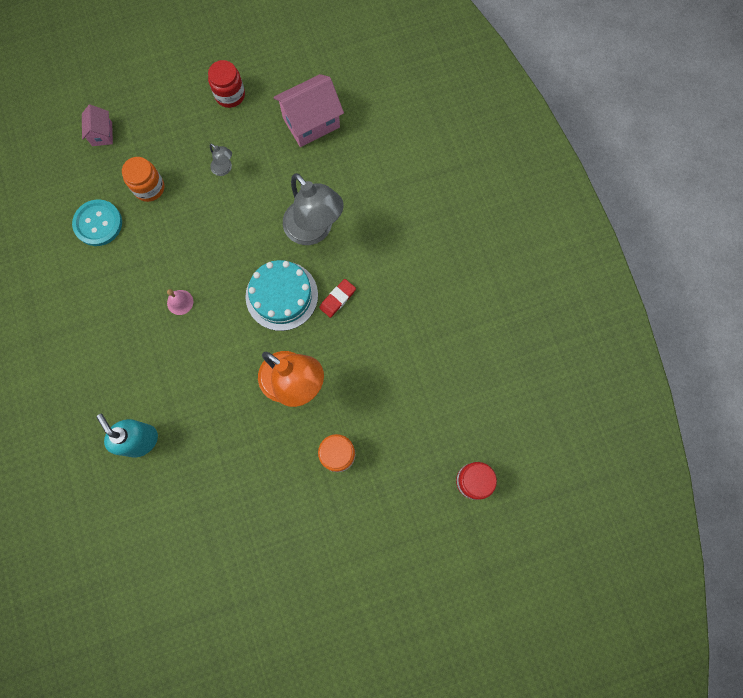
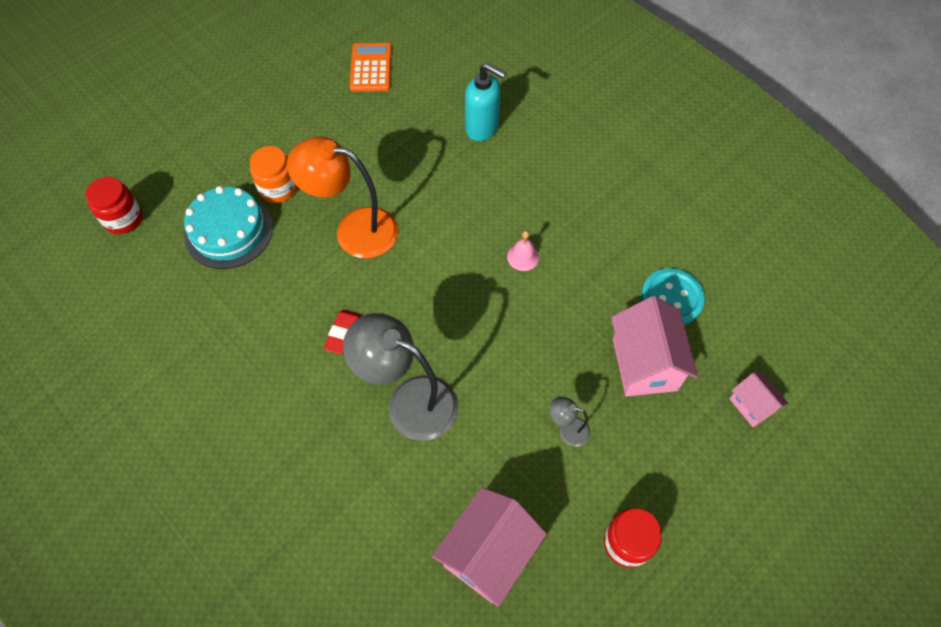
camera: 155 degrees right, 15 degrees down
(149, 188) = (644, 364): orange jar -> pink house
(201, 562) = (371, 68): none -> orange calculator
(281, 295) = (411, 310): turquoise cake -> turquoise cake (229, 231)

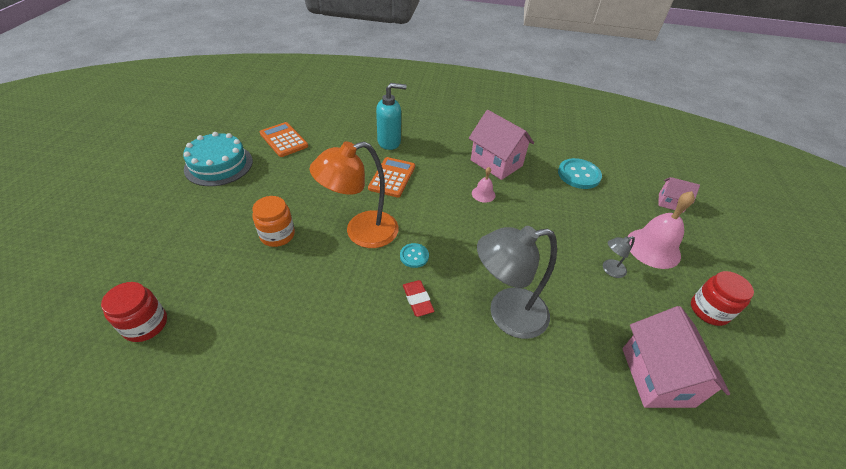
camera: 40 degrees left, 15 degrees down
(229, 231) = (260, 282): turquoise cake -> turquoise cake (219, 165)
(380, 286) = (414, 256): none -> turquoise button
(442, 179) = (392, 177): none -> orange calculator
(644, 364) = (604, 212): pink house -> pink house (496, 163)
(651, 441) = (653, 248): none -> pink bell

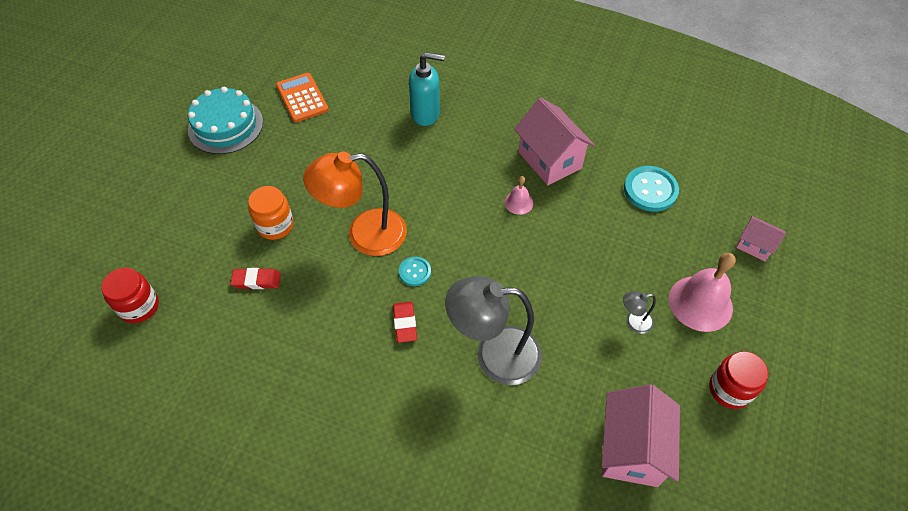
camera: 15 degrees right, 10 degrees up
(267, 283) = (256, 280): none -> red eraser
(392, 177) = (416, 166): orange calculator -> none

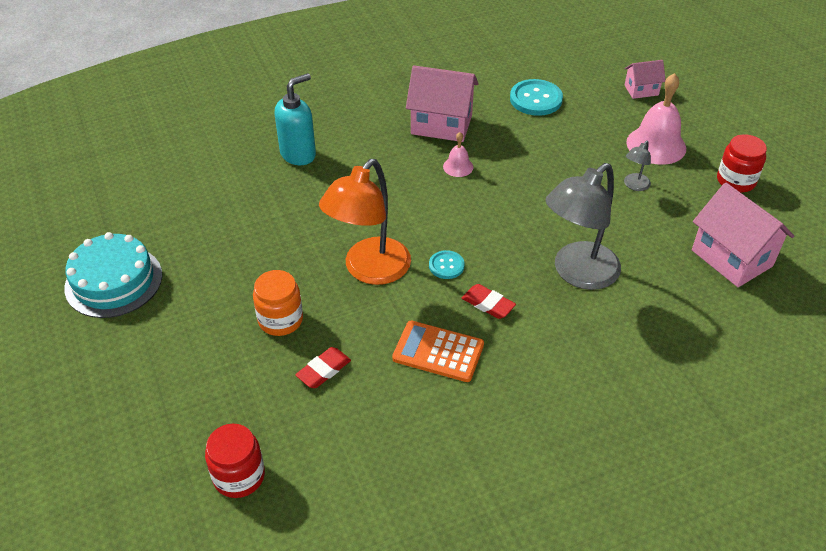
camera: 45 degrees left, 10 degrees down
(302, 98) = (163, 212): orange calculator -> orange calculator (438, 352)

